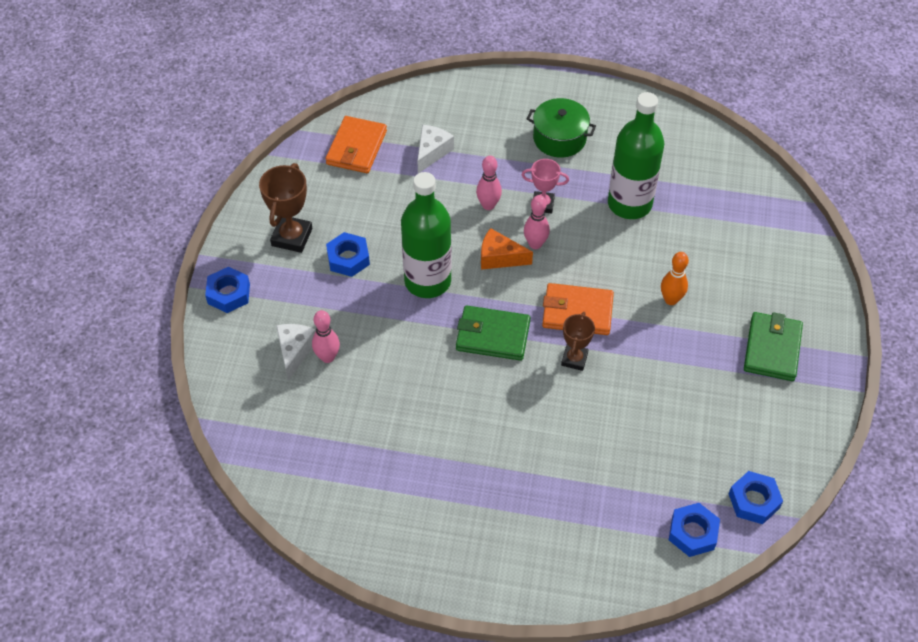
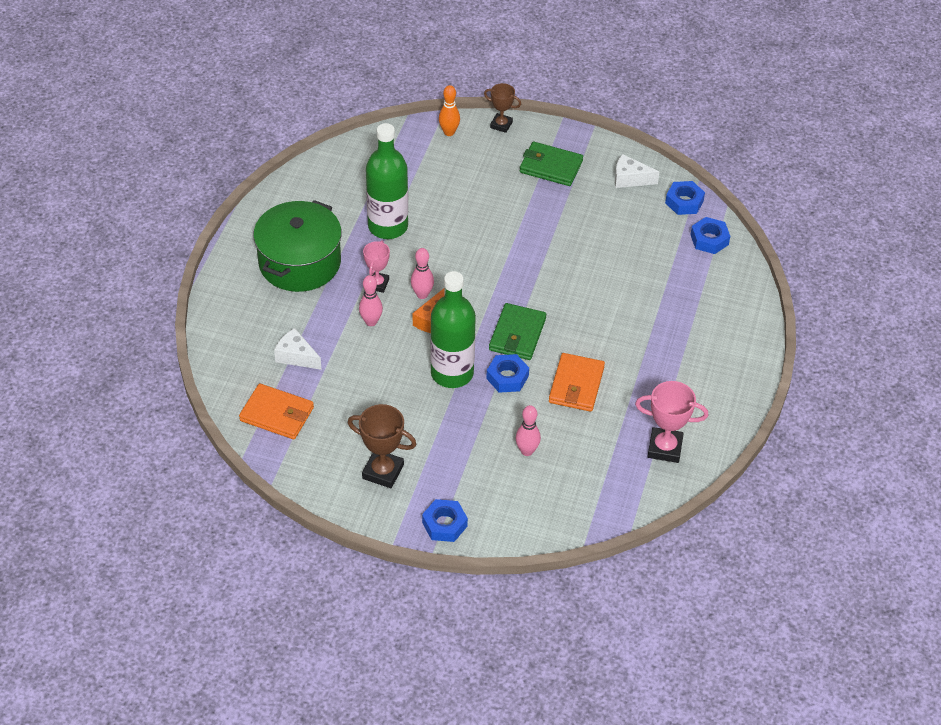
camera: 85 degrees left, 5 degrees down
(294, 351) = (517, 475): white cheese -> white cheese (630, 179)
(342, 492) = (664, 448): none -> pink trophy
(348, 258) = (416, 429): blue nut -> blue nut (507, 377)
(559, 138) = (299, 262): green pot -> green pot, size x1.63
(574, 359) = (547, 285): brown trophy -> brown trophy (501, 125)
(577, 312) = (499, 276): orange wallet -> orange wallet (576, 385)
(671, 300) = (495, 217): orange bowling pin -> orange bowling pin (449, 132)

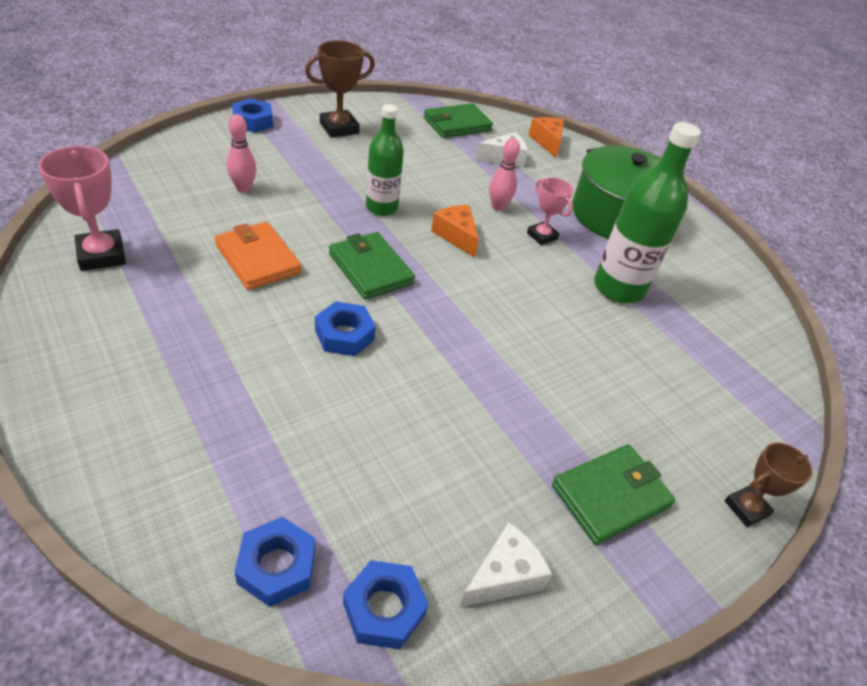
camera: 125 degrees right, 5 degrees down
(232, 349) = (547, 142): none -> orange cheese
(277, 414) = (457, 124): orange wallet -> green wallet
(422, 294) = (497, 250): pink bowling pin -> none
(449, 132) = (760, 440): orange bowling pin -> none
(452, 373) = (381, 207): green bottle -> green bottle, size x0.65
(507, 377) = (331, 230): blue nut -> blue nut (344, 335)
(664, 448) = (101, 255): pink trophy -> pink trophy turned 75 degrees counterclockwise

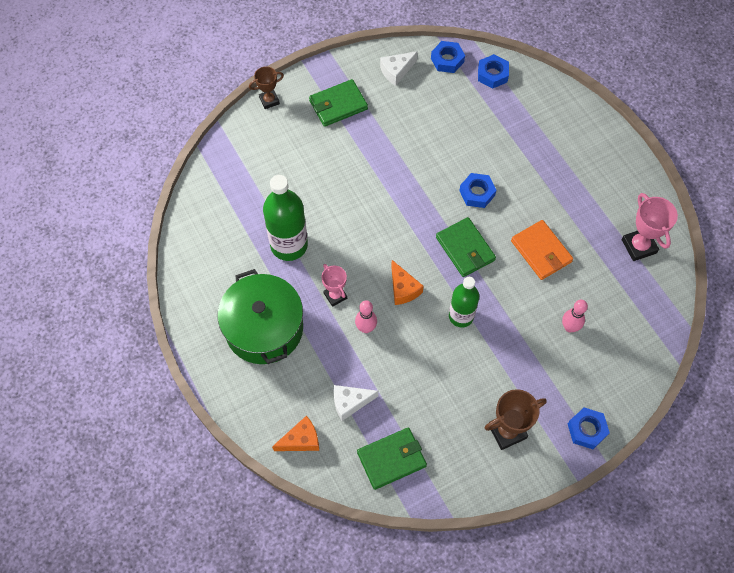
camera: 170 degrees left, 20 degrees up
(547, 142) = (301, 440): orange cheese -> orange cheese turned 105 degrees counterclockwise

